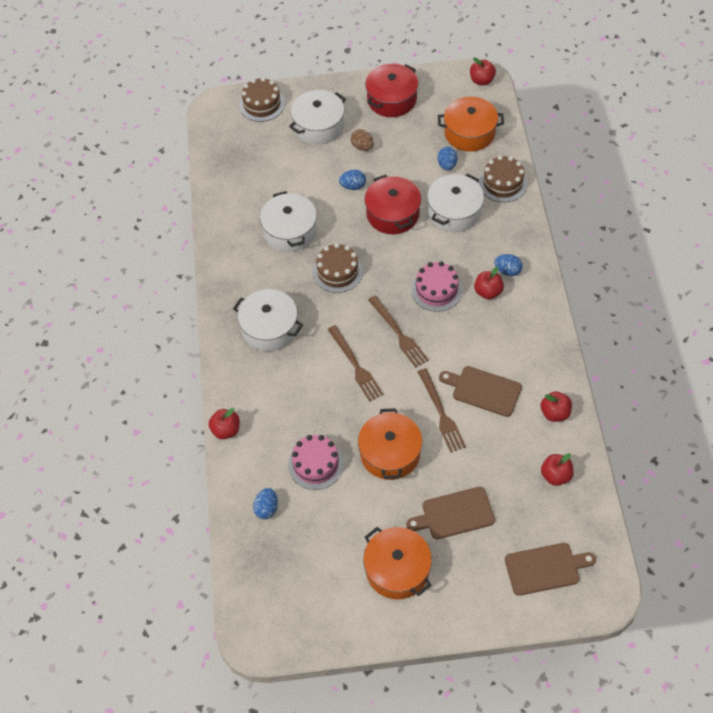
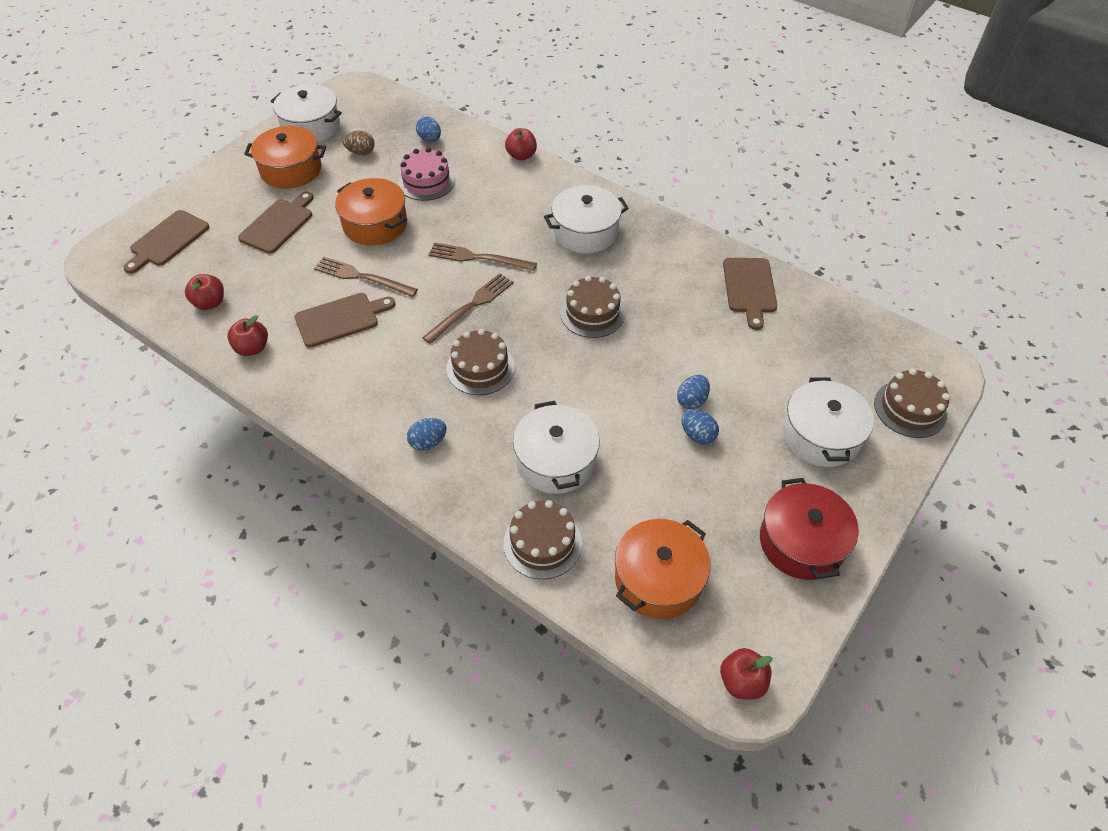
camera: 130 degrees right, 5 degrees down
(236, 215) = (749, 288): none -> brown cutting board
(290, 231) = (684, 312): white pot -> white pot (311, 126)
(362, 147) = (745, 451): brown egg -> brown egg (361, 152)
(392, 214) = (615, 405): red pot -> none
(398, 333) = (471, 306): brown fork -> brown fork turned 120 degrees clockwise
(436, 290) = (480, 368): pink cake -> brown cake
(447, 165) = (630, 510): blue egg -> blue egg (697, 435)
(488, 292) = (426, 405): red apple -> none

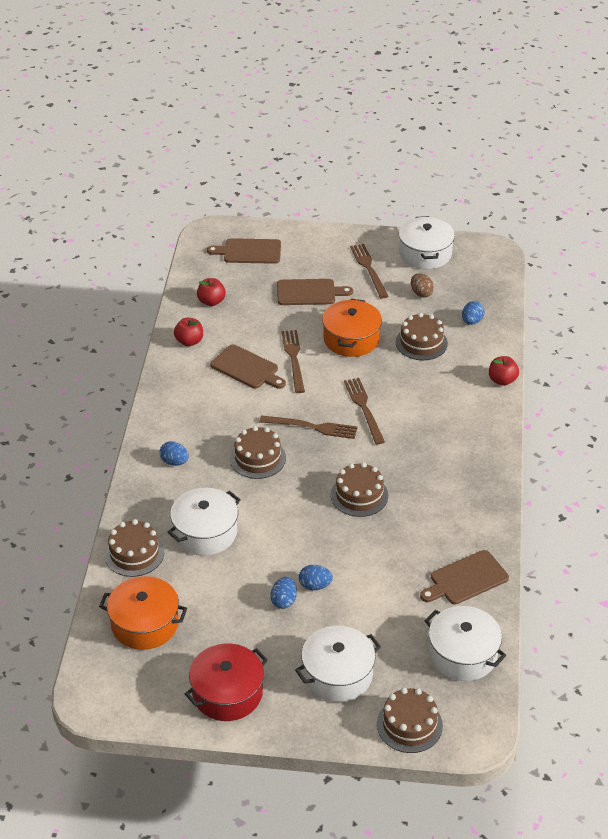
camera: 60 degrees right, 10 degrees down
(291, 170) = (369, 269): orange pot -> brown fork
(426, 182) = (421, 343): pink cake -> brown cake
(585, 232) = (445, 455): white pot -> white pot (463, 654)
(742, 681) = (94, 695): red apple -> none

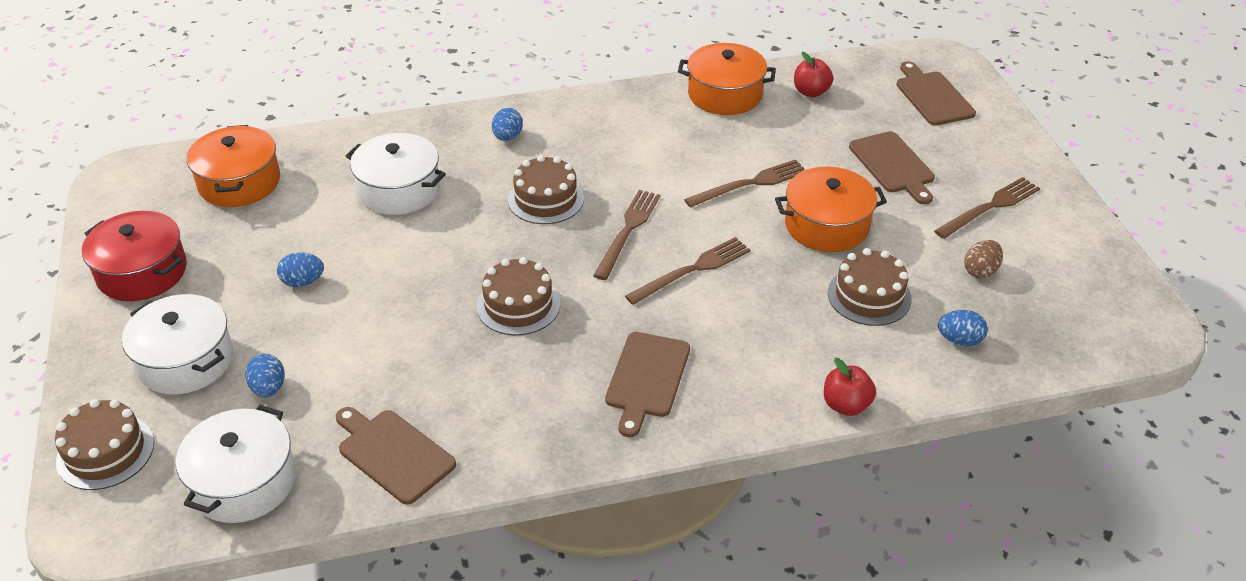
camera: 70 degrees right, 0 degrees up
(134, 553) = (346, 147): brown cake -> none
(189, 341) = (725, 94): red apple -> orange pot
(247, 368) = (705, 150): brown cutting board -> brown cutting board (646, 378)
(312, 427) = (628, 231): brown fork -> brown fork turned 150 degrees counterclockwise
(315, 585) = (337, 303): blue egg -> blue egg (269, 388)
(425, 253) = (1076, 255): white pot -> none

